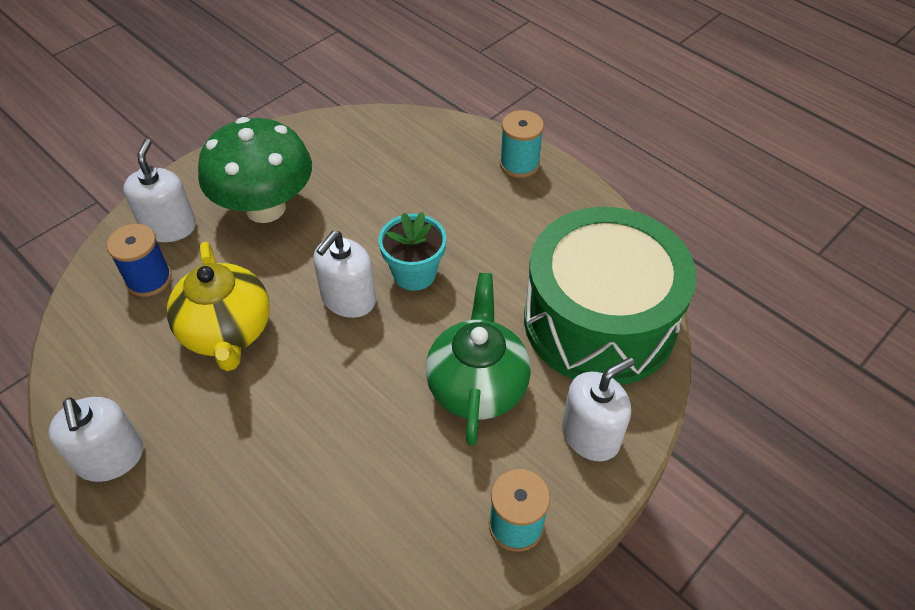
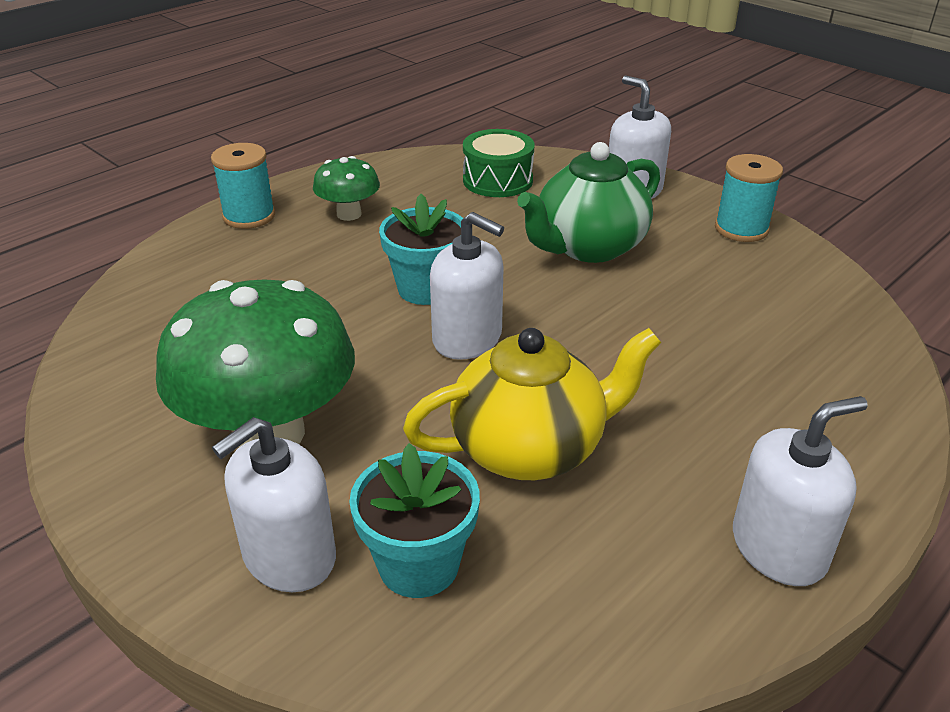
camera: 90 degrees left, 15 degrees down
(149, 279) = (418, 564): blue spool -> turquoise flower pot
(169, 227) = (289, 556): white soap dispenser -> white soap dispenser turned 45 degrees counterclockwise
(477, 385) = (588, 247): green teapot -> green teapot turned 45 degrees counterclockwise
(526, 221) = (349, 214): none -> green mushroom
(599, 321) = (498, 180): green drum -> green drum, size x0.44

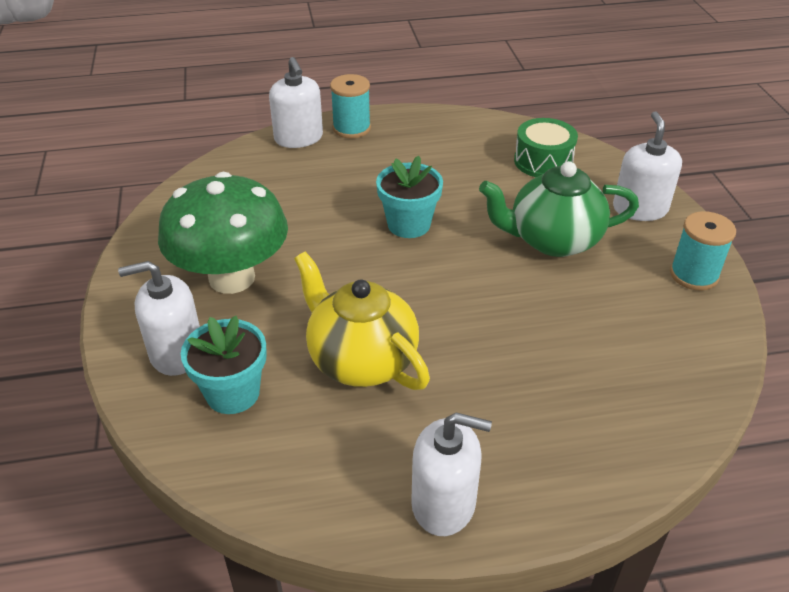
camera: 35 degrees right, 5 degrees up
(349, 214) = (414, 150): green mushroom -> none
(467, 338) = (399, 271): white soap dispenser -> white soap dispenser (298, 138)
(530, 449) = (361, 360): yellow teapot -> yellow teapot turned 150 degrees counterclockwise

